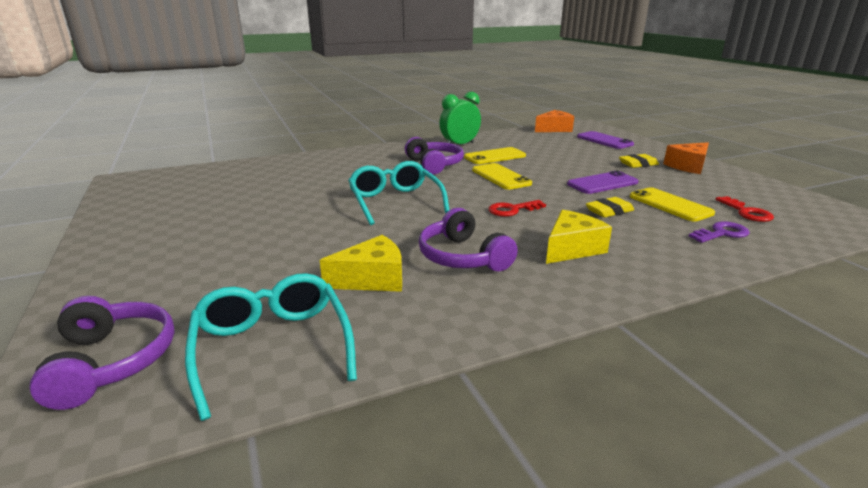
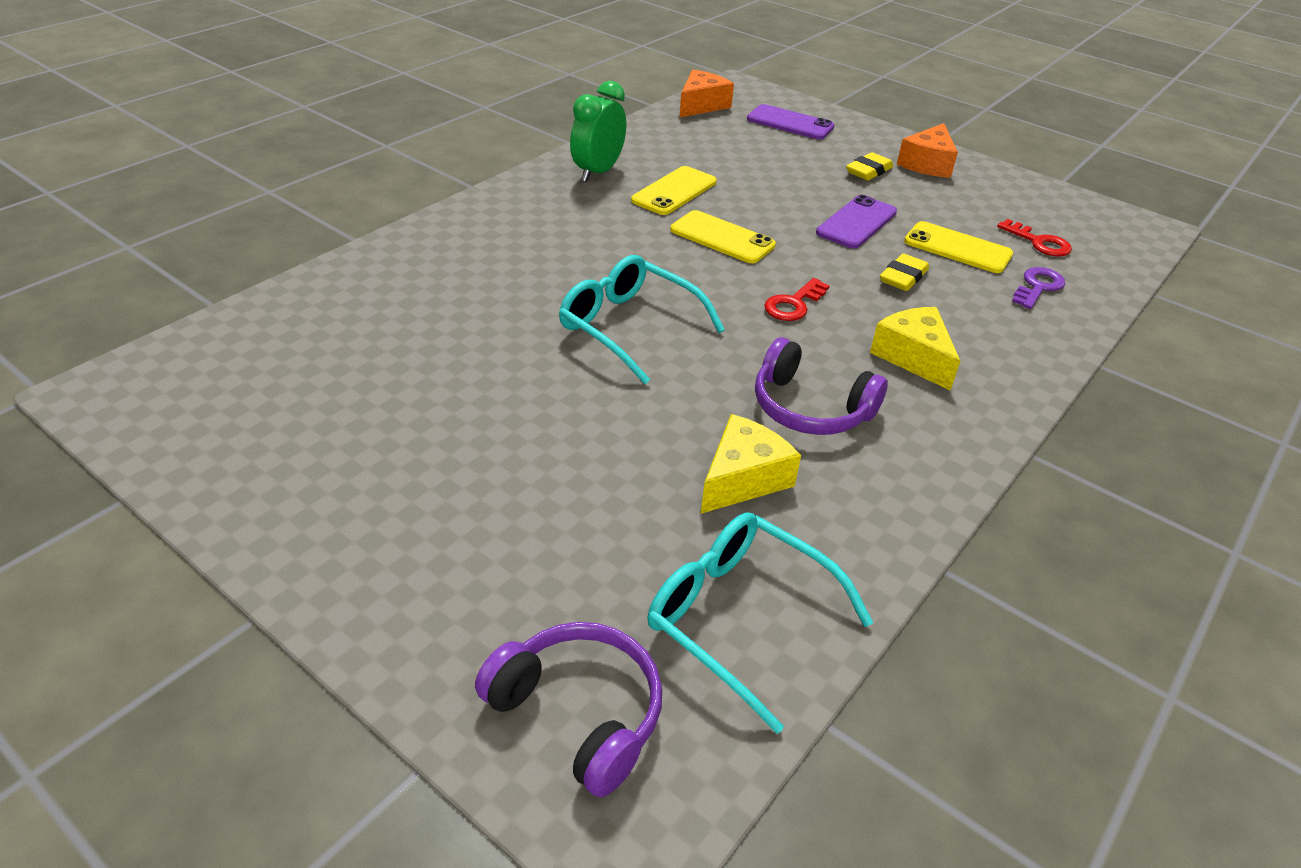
camera: 30 degrees left, 15 degrees up
(434, 165) = (605, 230): purple headphones -> none
(572, 249) = (913, 357): yellow cheese -> yellow cheese turned 45 degrees counterclockwise

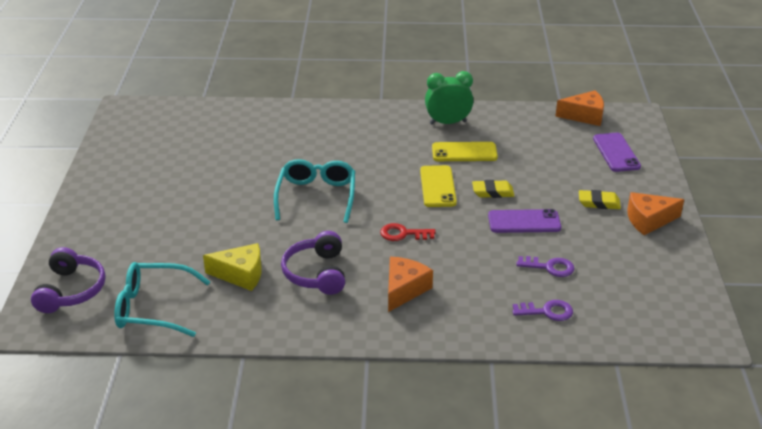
camera: 55 degrees right, 5 degrees down
(739, 618) = (153, 308): turquoise glasses -> turquoise glasses turned 90 degrees counterclockwise
(903, 277) = (484, 259): yellow eraser -> yellow eraser (492, 192)
(913, 357) = (404, 290): yellow cheese -> orange cheese
(957, 248) = (550, 267): yellow phone -> purple key
(1039, 242) = (608, 296): red key -> none

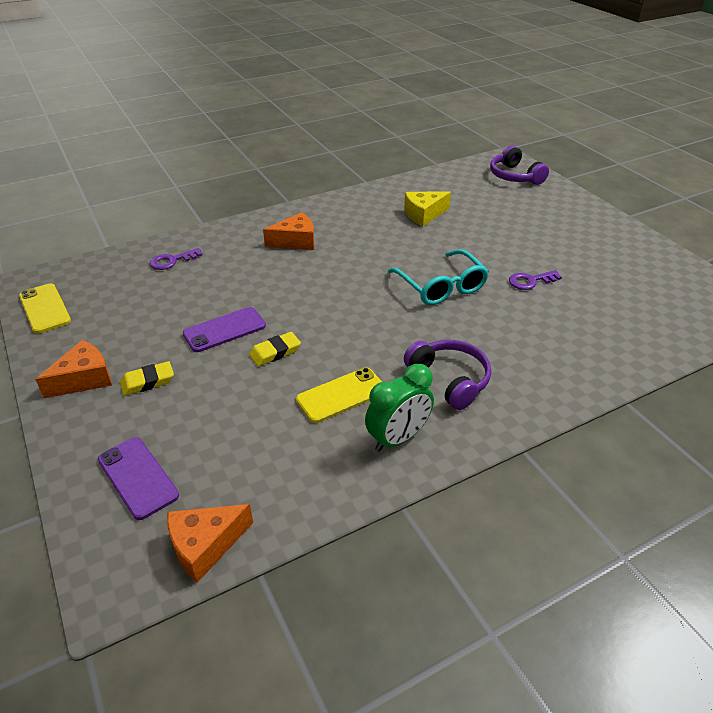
camera: 150 degrees right, 5 degrees up
(153, 308) = (452, 183): turquoise glasses -> none
(316, 273) = (372, 231): purple headphones -> purple headphones (449, 379)
(403, 234) = (332, 280): red key -> none
(404, 290) = (295, 241): orange cheese -> orange cheese turned 105 degrees counterclockwise
(437, 186) = (337, 338): yellow phone -> yellow phone (45, 308)
(550, 267) = (181, 295): purple key -> purple key (530, 281)

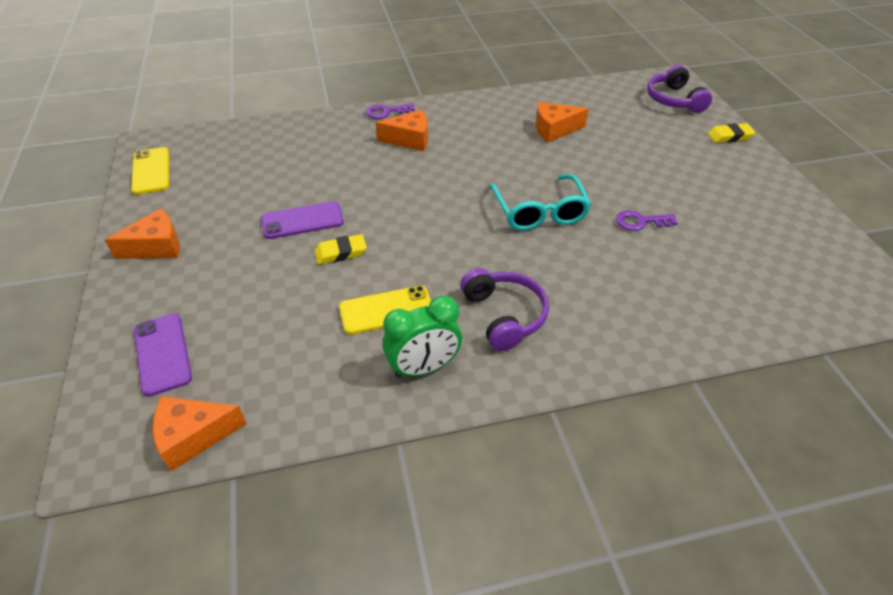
camera: 15 degrees right, 5 degrees up
(148, 382) = (210, 260): yellow eraser -> yellow eraser (729, 136)
(172, 261) = (283, 142): purple key -> purple key (386, 112)
(424, 215) = (554, 130): yellow cheese -> orange cheese

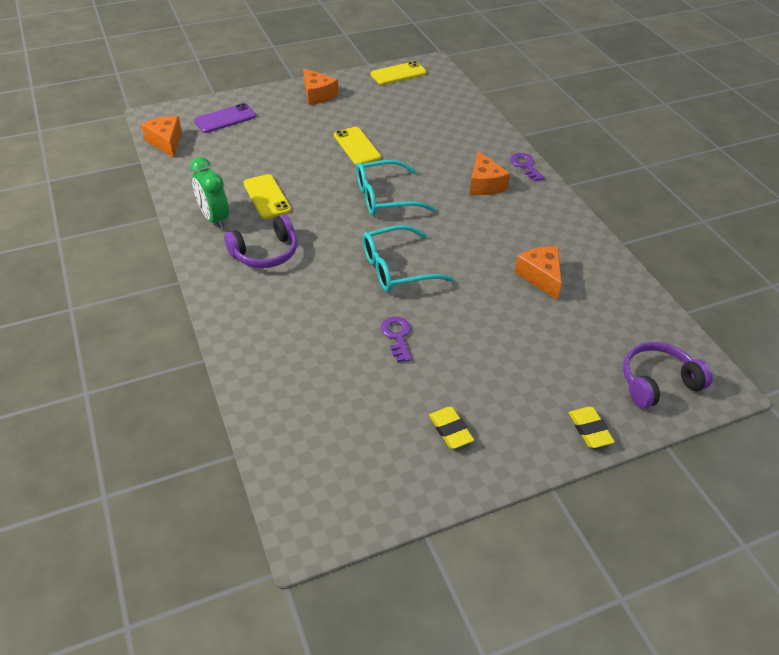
camera: 80 degrees right, 0 degrees up
(302, 220) = (357, 146): purple phone -> yellow phone
(341, 252) = (324, 169): yellow eraser -> yellow eraser (450, 430)
(415, 208) = (385, 197): none -> turquoise glasses

